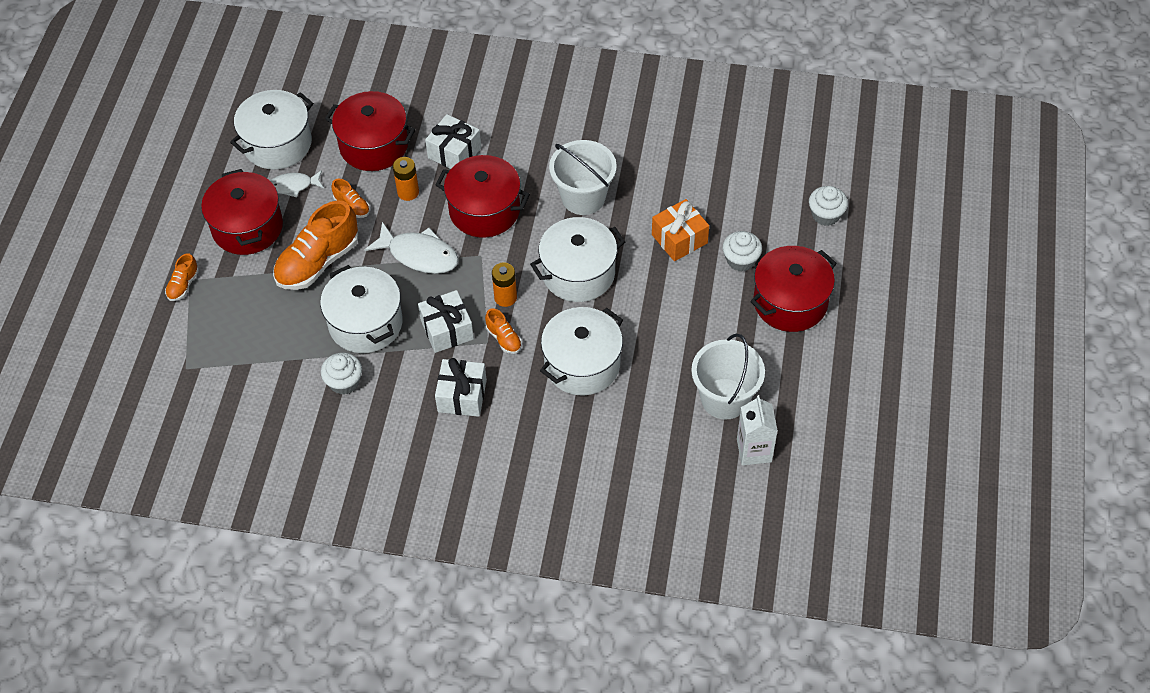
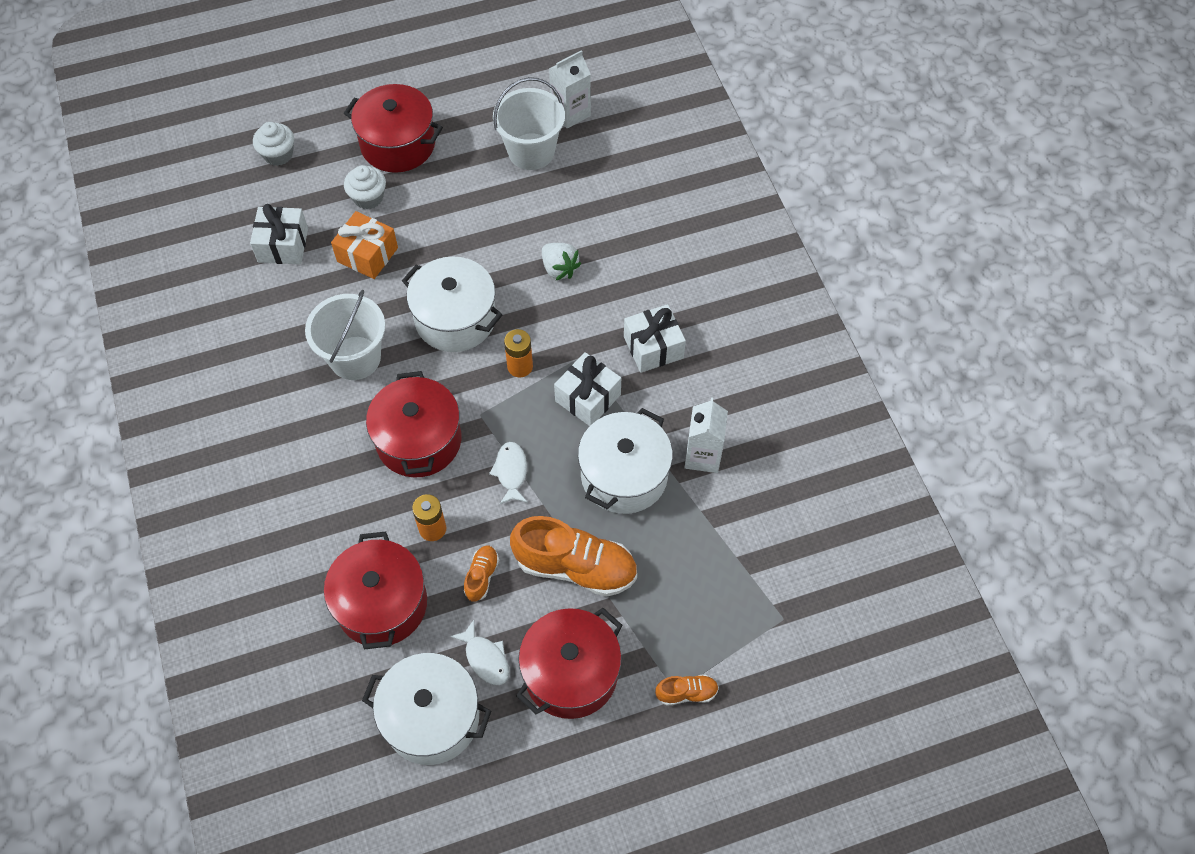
camera: 120 degrees left, 5 degrees up
(344, 382) = (703, 456): white cupcake -> white carton
(419, 255) = (511, 472): white fish -> white fish, size x0.60
(454, 153) = (352, 511): white gift -> white gift (283, 245)
(504, 338) = (569, 344): orange shoe -> none
(582, 364) = (559, 269): white pot -> white strawberry

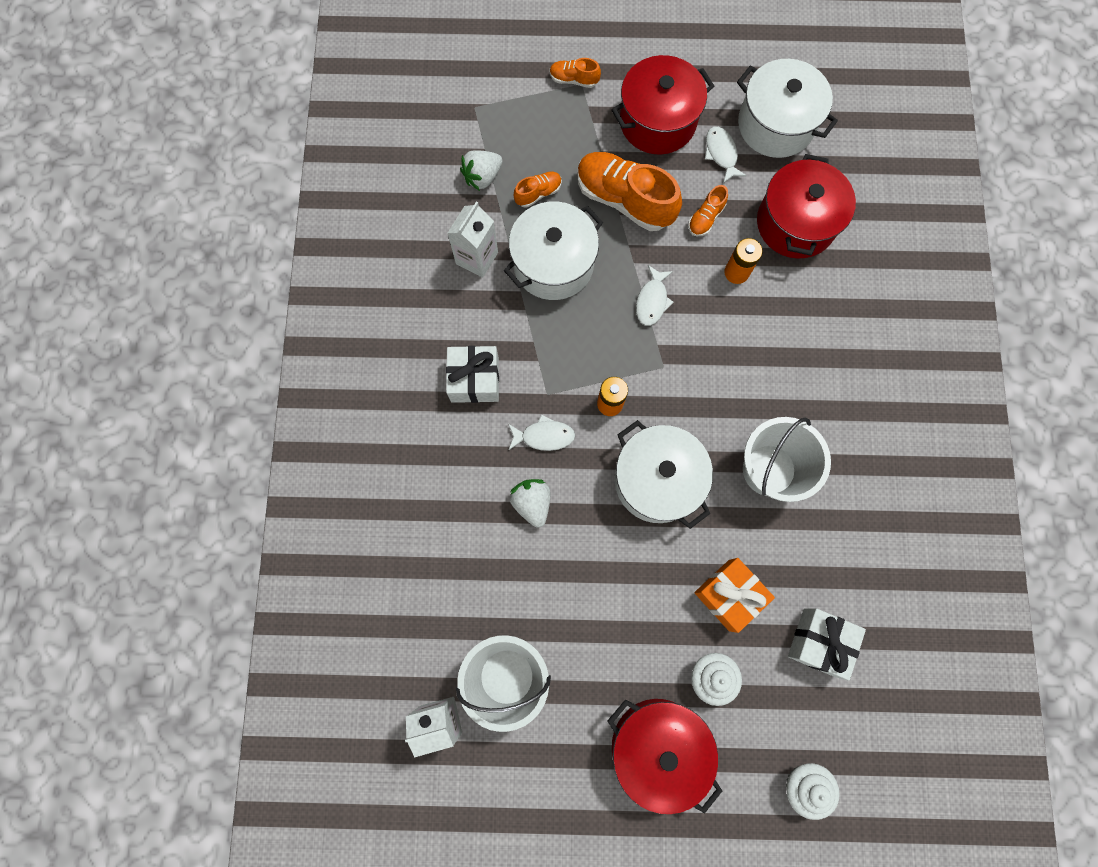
camera: 160 degrees left, 15 degrees up
(419, 440) = (727, 360): red pot -> none
(570, 322) = (544, 436): none -> white fish
(588, 398) = (557, 348): white gift -> none
(670, 543) = (538, 193): none -> orange shoe
(736, 541) = (482, 177): none -> white strawberry

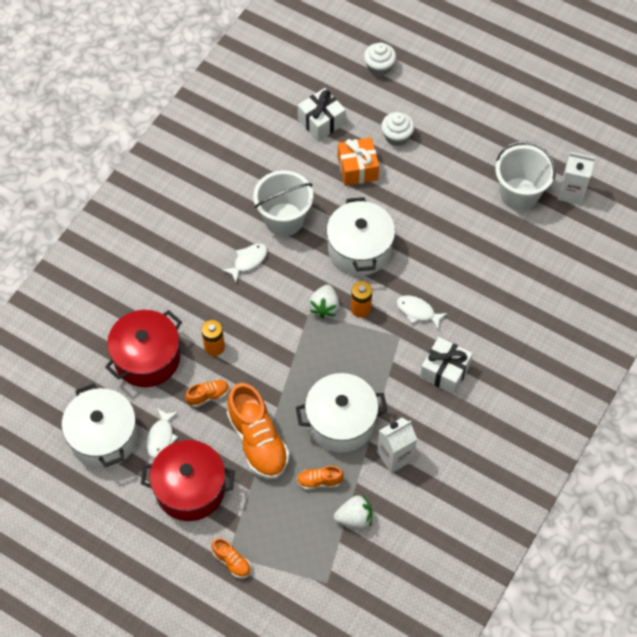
camera: 150 degrees left, 15 degrees down
(532, 503) = (449, 276): white strawberry -> white strawberry (324, 307)
(652, 301) = (287, 359): white fish -> white fish (248, 261)
(657, 747) = (450, 120): red pot -> none

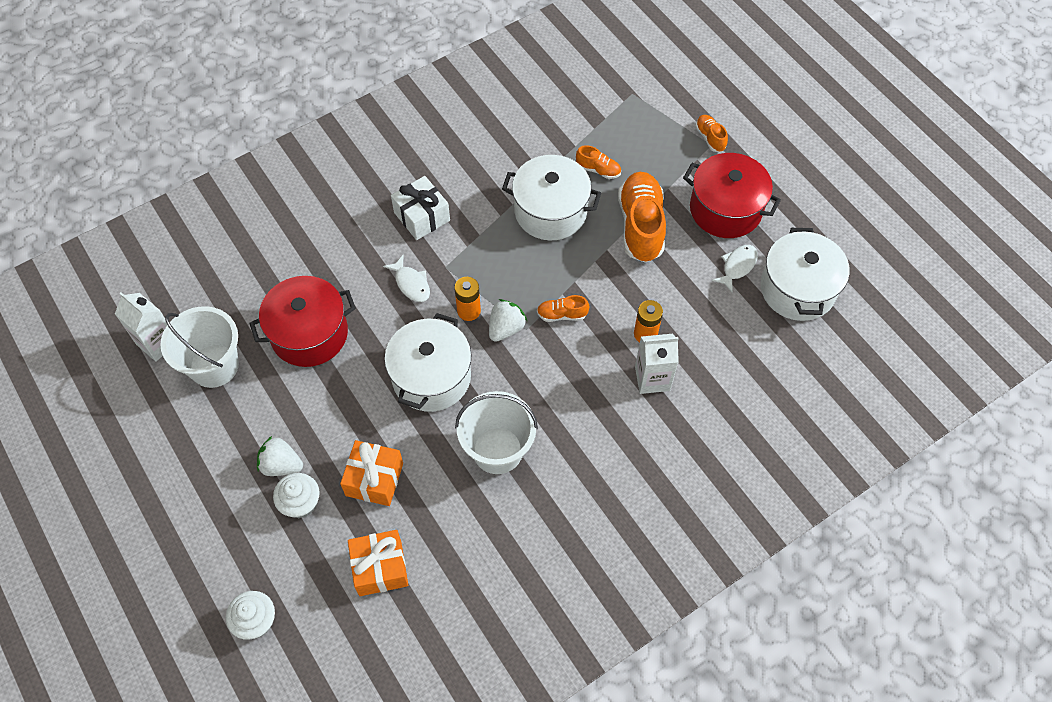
camera: 155 degrees left, 0 degrees up
(147, 358) = (724, 351): red pot -> red pot (309, 334)
(208, 396) = (673, 287): orange shoe -> orange shoe (562, 314)
(248, 261) = (564, 416): white fish -> none
(321, 122) = (380, 568): white gift -> orange gift
(354, 518) = (581, 130): white strawberry -> white strawberry (281, 465)
(395, 456) = (516, 163): white carton -> white carton (652, 378)

